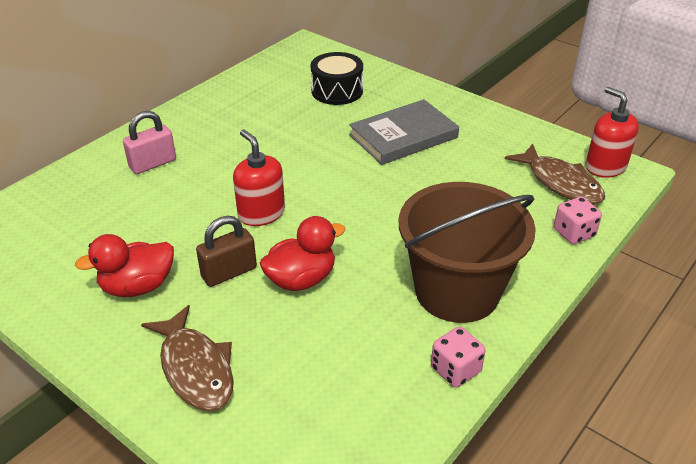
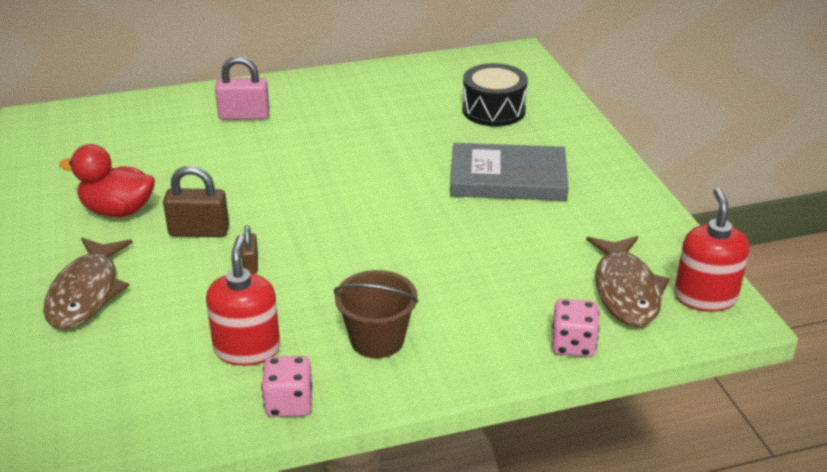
camera: 35 degrees right, 5 degrees down
(261, 213) = (284, 194): red soap dispenser -> red soap dispenser (247, 349)
(301, 279) = (250, 264): red duck -> brown padlock
(457, 291) = (377, 340): brown bucket -> brown bucket, size x0.53

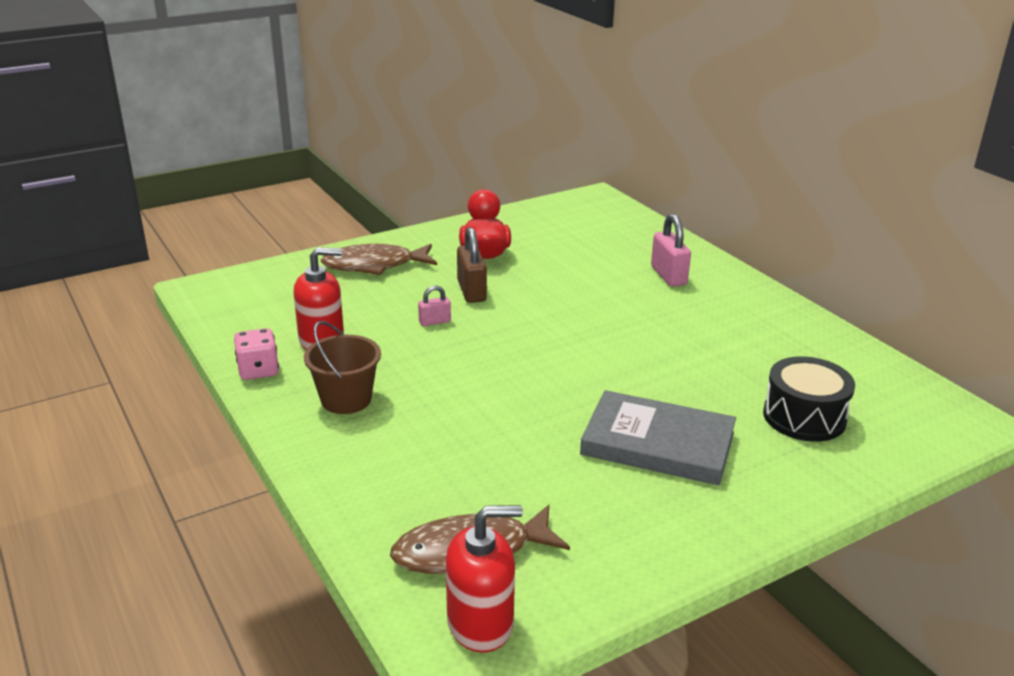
camera: 75 degrees right, 5 degrees down
(250, 264) = (434, 322): brown padlock -> pink padlock
(508, 178) = (658, 443): grey book -> grey book turned 60 degrees counterclockwise
(573, 345) = (363, 518): pink dice -> none

